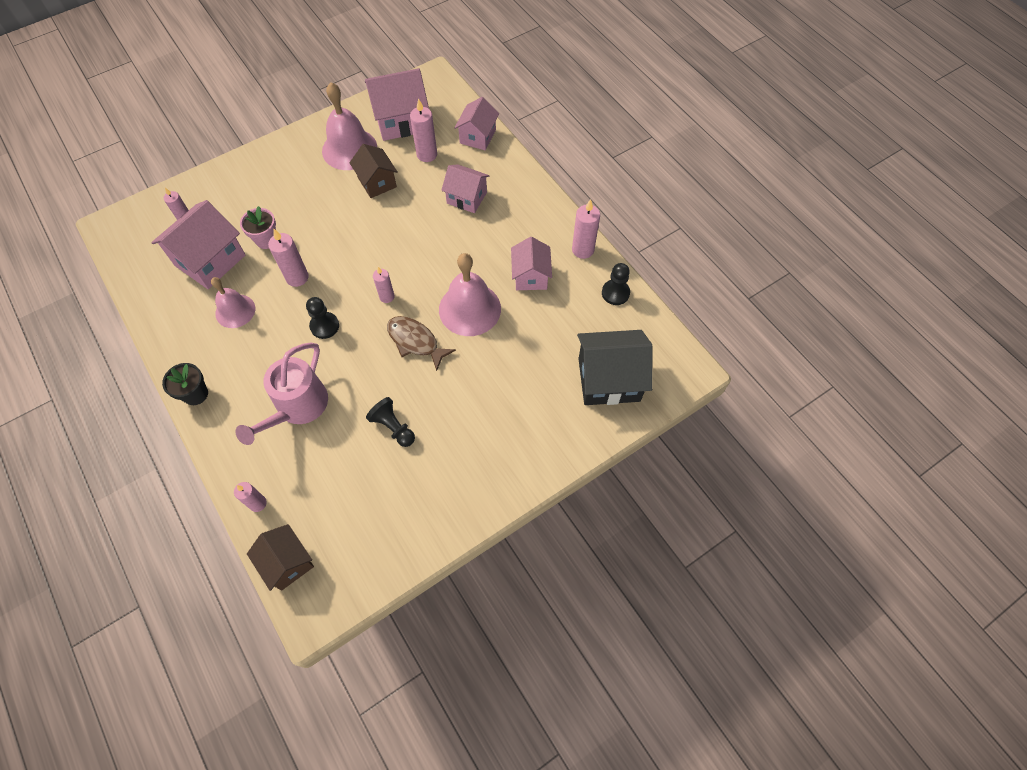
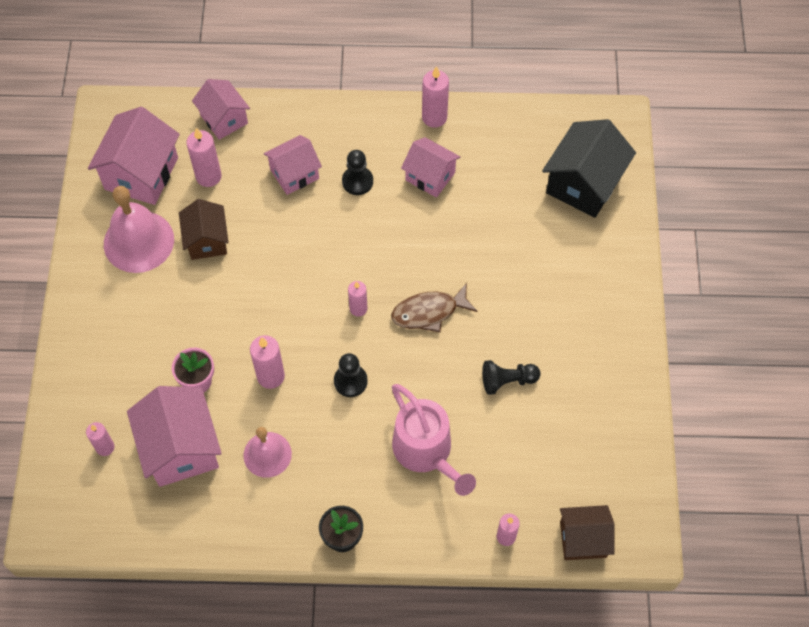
camera: 55 degrees left, 0 degrees up
(377, 182) = (207, 240): brown house -> brown house turned 75 degrees clockwise
(469, 309) = (427, 247): pink bell -> none
(615, 293) = (501, 122): black pawn -> black pawn (357, 181)

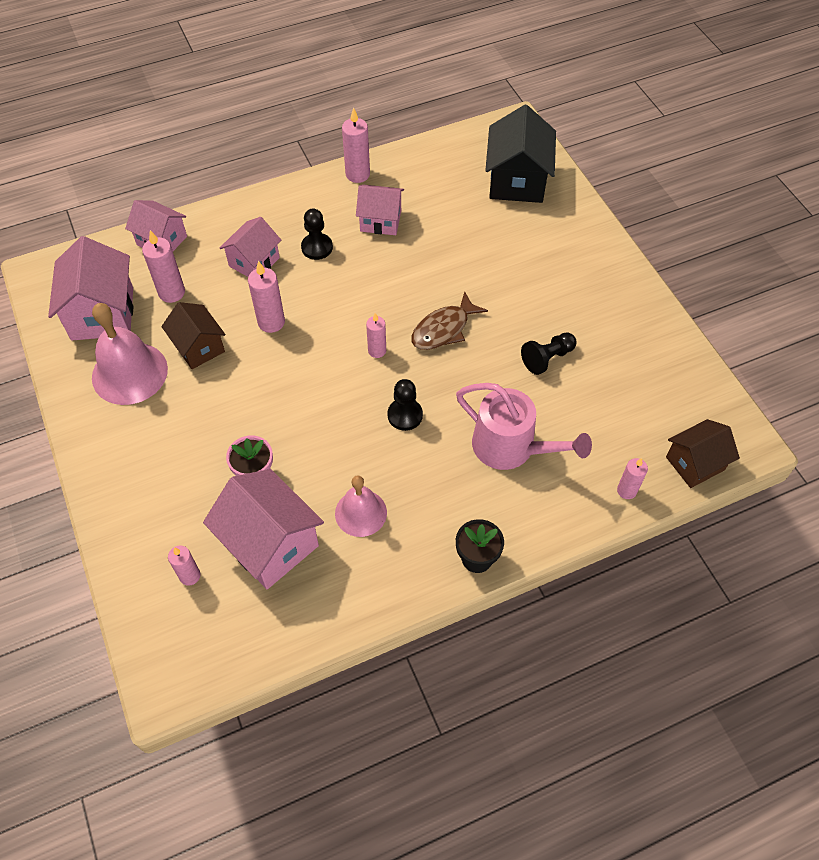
camera: 25 degrees left, 5 degrees down
(271, 376) = (325, 441): pink candle -> pink candle (271, 322)

